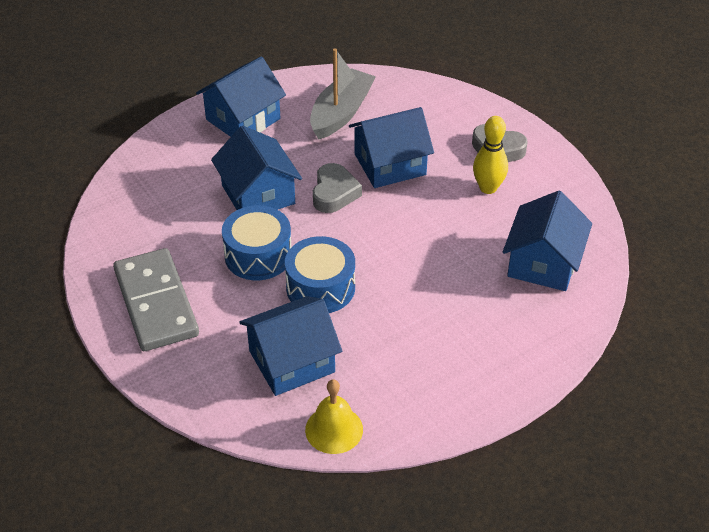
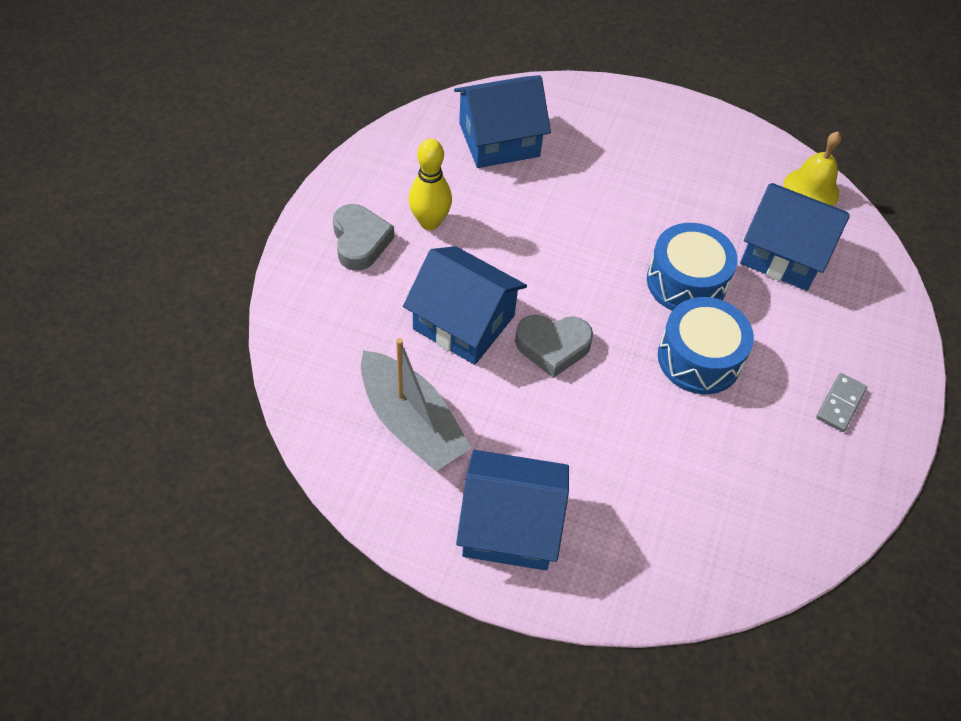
camera: 130 degrees left, 10 degrees up
(155, 303) = (840, 404): grey domino -> grey domino, size x0.42
(258, 194) = (619, 417): blue house -> none
(334, 193) = (553, 347): grey heart -> grey heart turned 150 degrees counterclockwise
(341, 113) = (411, 422): grey boat -> grey boat turned 120 degrees counterclockwise

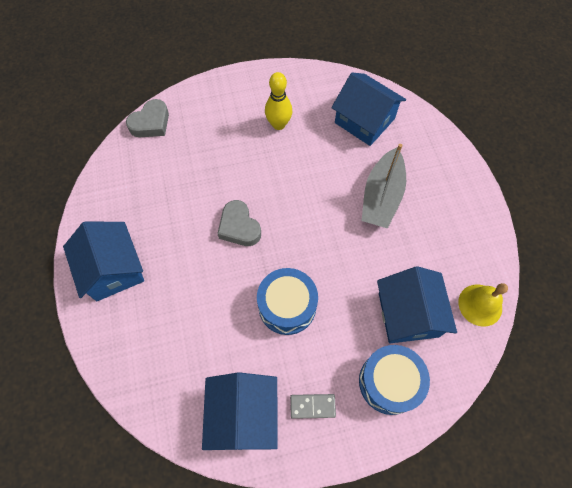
camera: 60 degrees right, 10 degrees up
(360, 241) = (241, 104): grey heart -> grey heart (151, 123)
(411, 422) = (146, 191): grey boat -> grey boat (381, 196)
(464, 322) = (224, 177): blue house -> blue house (243, 415)
(686, 282) = (339, 270): blue drum -> blue drum (389, 382)

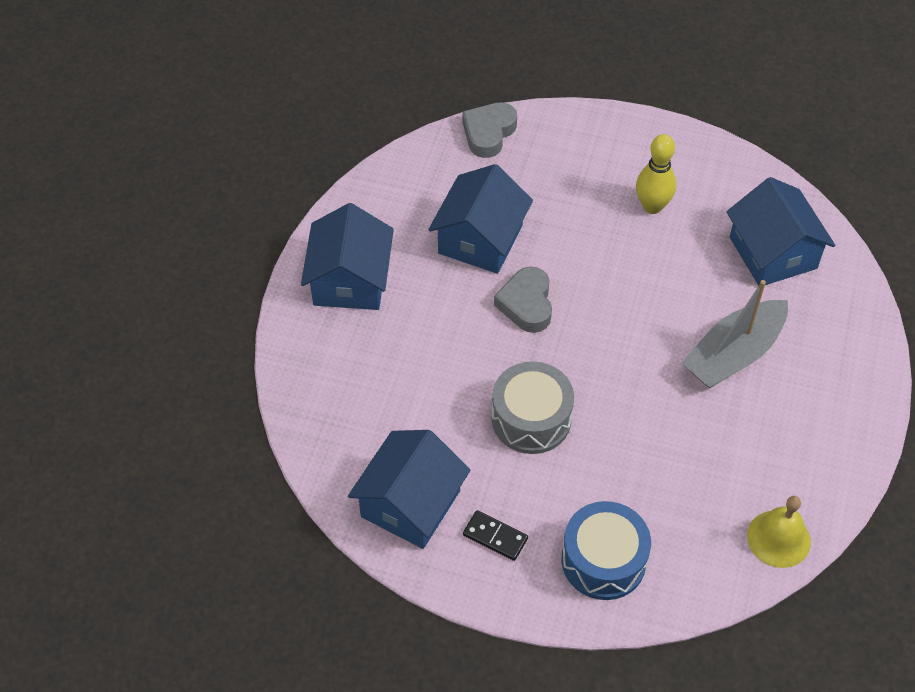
camera: 30 degrees right, 10 degrees down
(151, 123) = (488, 133): grey heart -> grey heart turned 135 degrees clockwise
(287, 306) = (531, 419): blue drum -> grey drum
(312, 406) = (495, 537): grey domino -> black domino
(408, 314) = (676, 502): blue house -> blue house (480, 239)

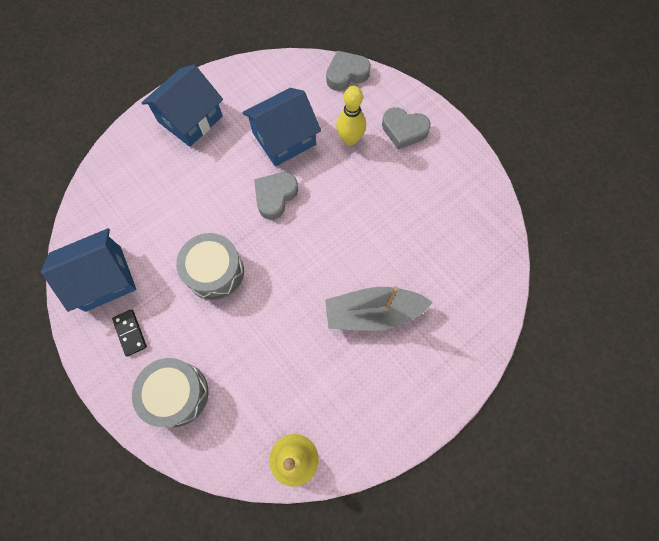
camera: 35 degrees right, 15 degrees up
(603, 560) = (177, 394): blue drum -> grey drum
(605, 157) = (404, 130): none -> grey heart
(652, 206) = (406, 180): yellow bowling pin -> yellow bowling pin (350, 139)
(773, 252) = (458, 260): blue house -> none

